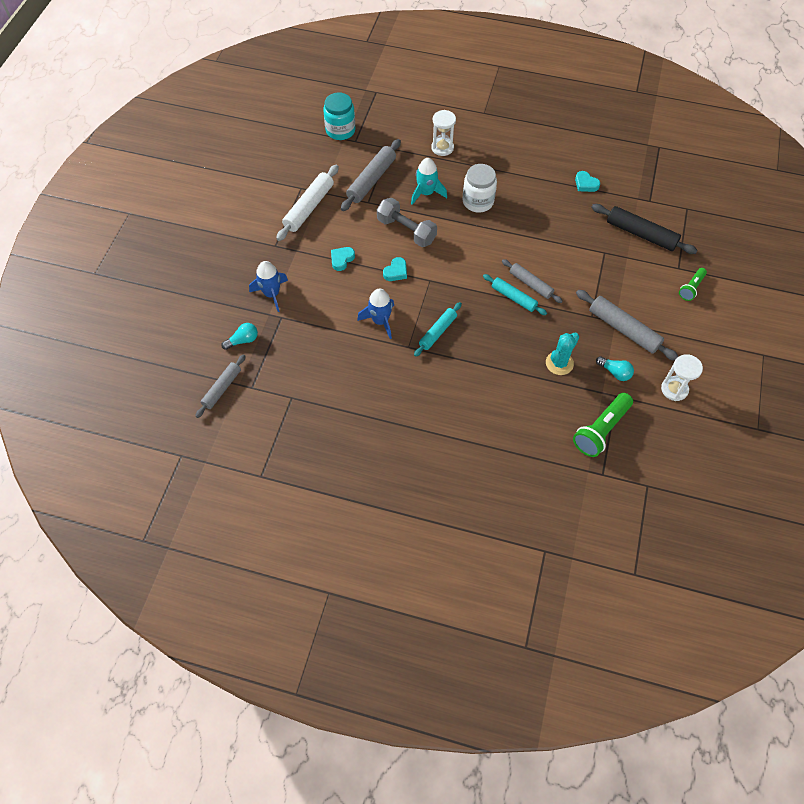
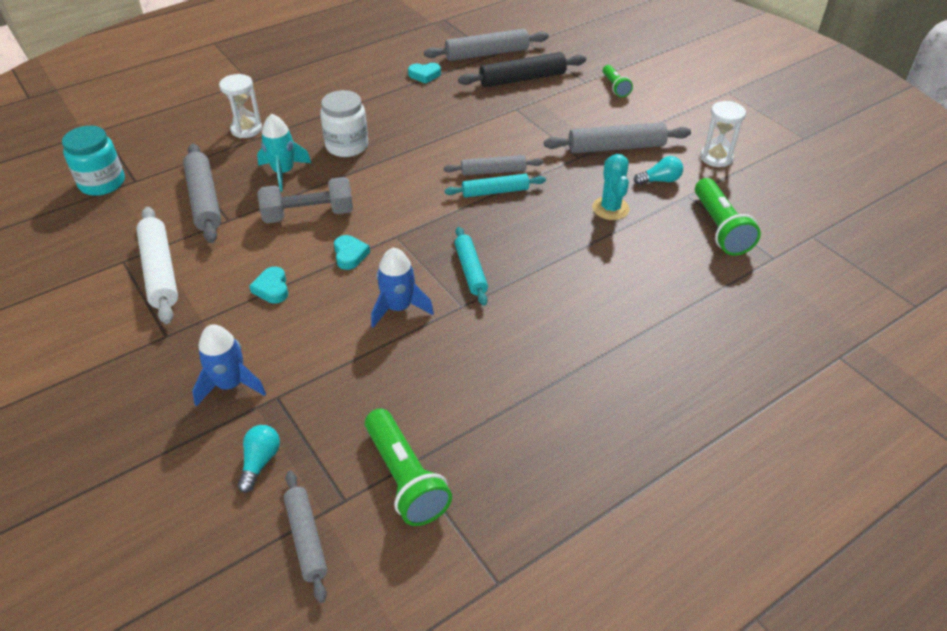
camera: 50 degrees left, 15 degrees down
(282, 402) = (405, 478): none -> green flashlight
(646, 197) = (487, 54): none -> grey rolling pin

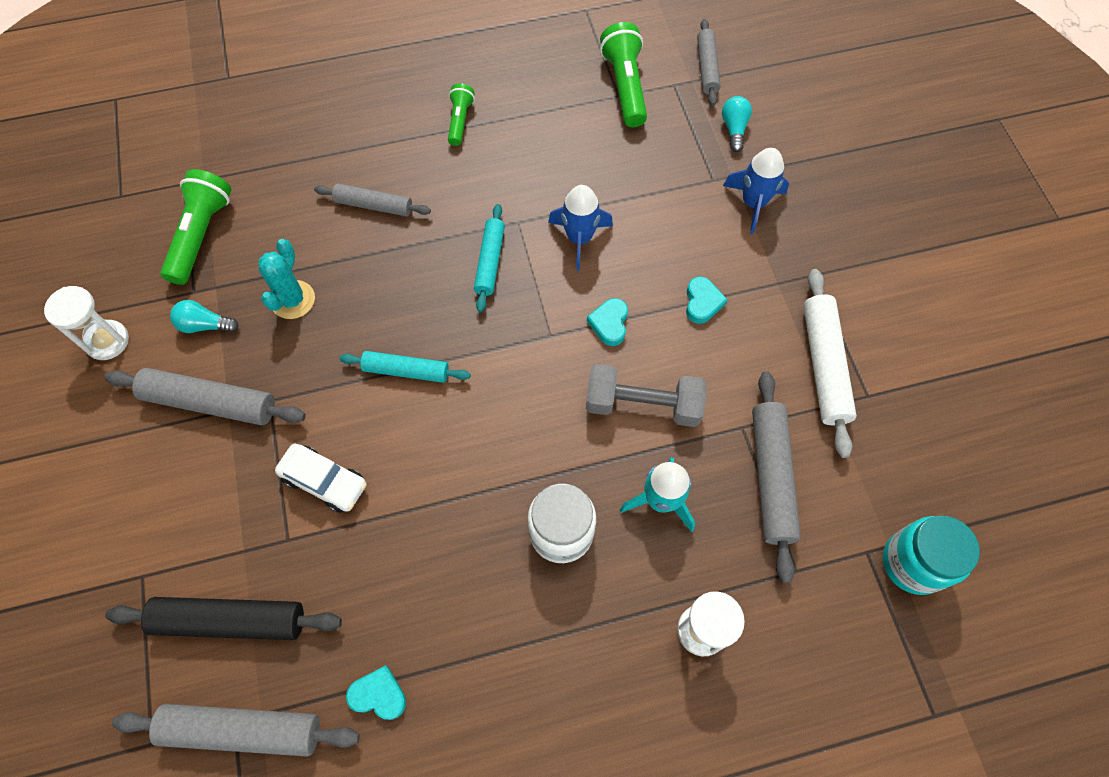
camera: 160 degrees left, 20 degrees up
(260, 462) = (734, 129): turquoise light bulb -> turquoise light bulb turned 150 degrees clockwise
(493, 171) = (390, 409): grey rolling pin -> grey rolling pin (374, 205)
(511, 133) = (324, 481): none -> white car
(615, 87) = (110, 543): green flashlight -> green flashlight (460, 121)

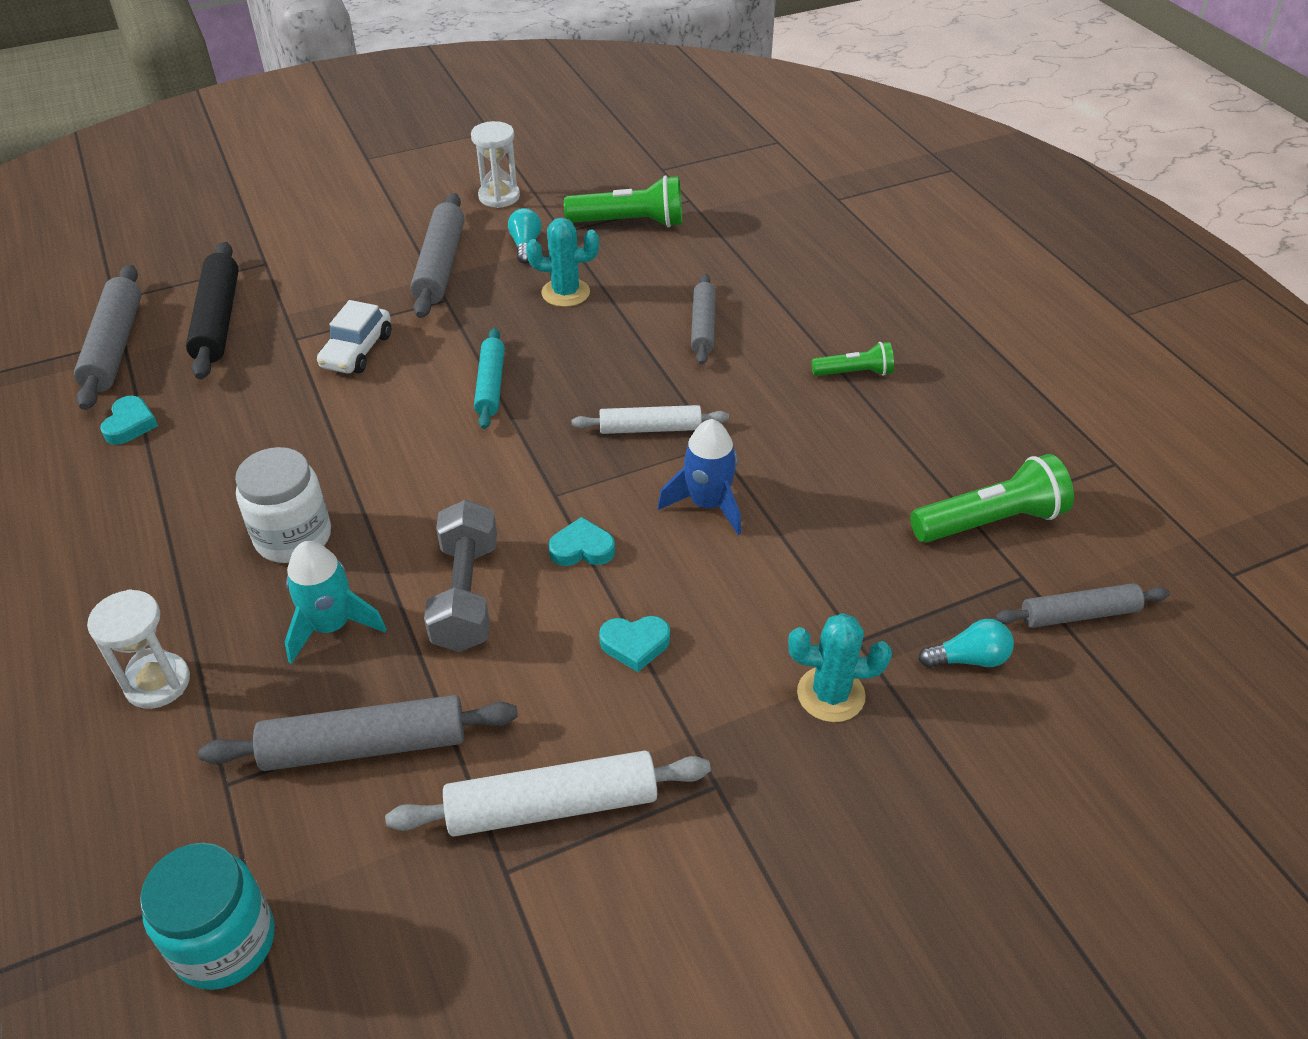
camera: 80 degrees right, 20 degrees down
(490, 261) = (650, 428): turquoise rolling pin -> white rolling pin
(753, 203) = (830, 694): blue rocket -> turquoise cactus

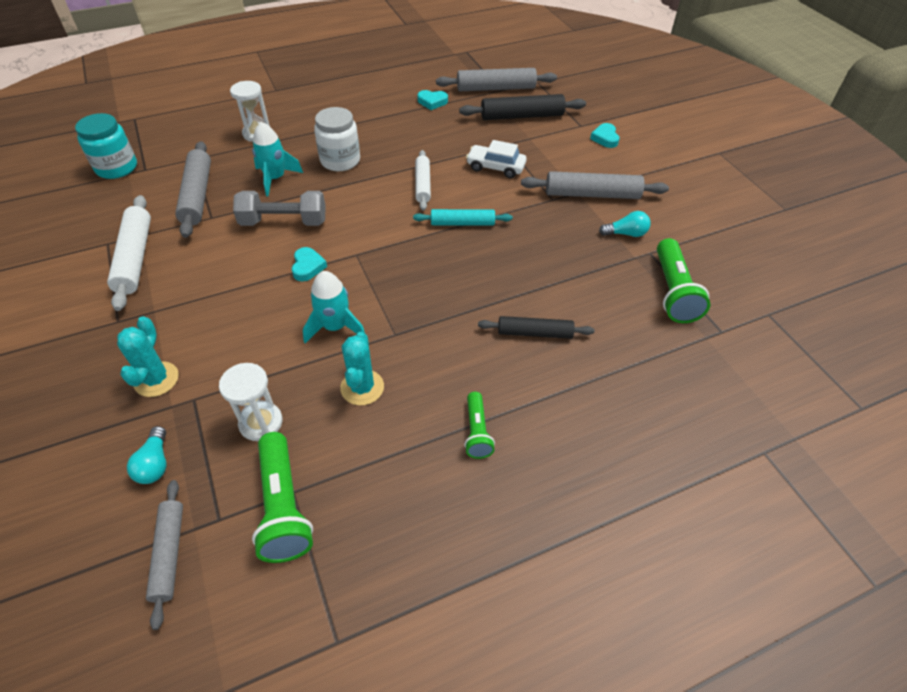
camera: 90 degrees right, 5 degrees up
(499, 197) = (689, 218): white hourglass -> white hourglass (261, 423)
(565, 293) = (569, 255): turquoise cactus -> turquoise cactus (362, 387)
(635, 644) = (226, 289): turquoise heart -> turquoise heart (605, 138)
(650, 428) = (414, 299): white rolling pin -> white rolling pin (423, 185)
(703, 326) = (534, 333): grey rolling pin -> black rolling pin
(707, 504) = (335, 327): blue rocket -> turquoise rocket

